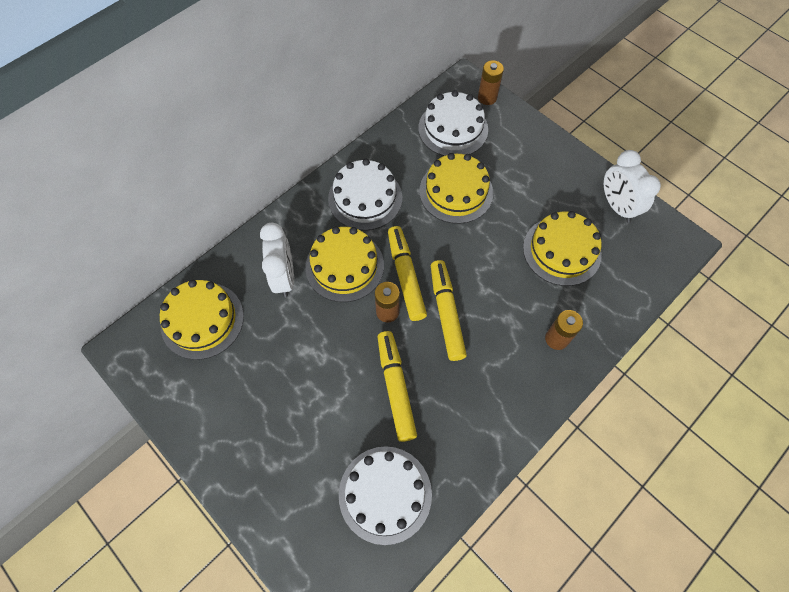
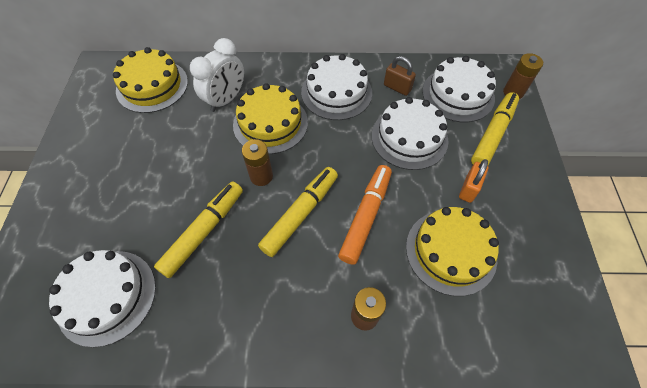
camera: 45 degrees right, 5 degrees down
(405, 157) = (397, 87): none -> brown padlock
(406, 276) = (302, 164): yellow marker -> yellow marker (493, 134)
(456, 192) = (409, 137): yellow cake -> white cake
(489, 275) = (366, 216): none -> orange marker
(530, 198) = (469, 189): none -> orange padlock
(617, 206) = (548, 260): white clock -> none

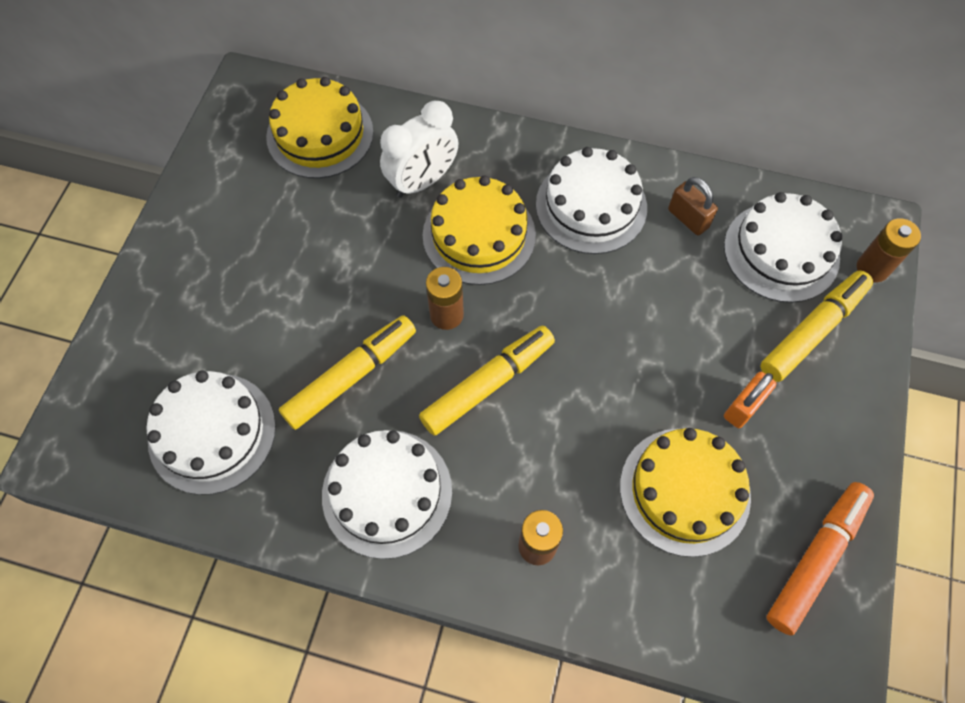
camera: 15 degrees right, 5 degrees up
(366, 216) = (579, 411): orange marker -> orange marker (816, 559)
(409, 137) = (680, 306): white cake -> white cake (387, 493)

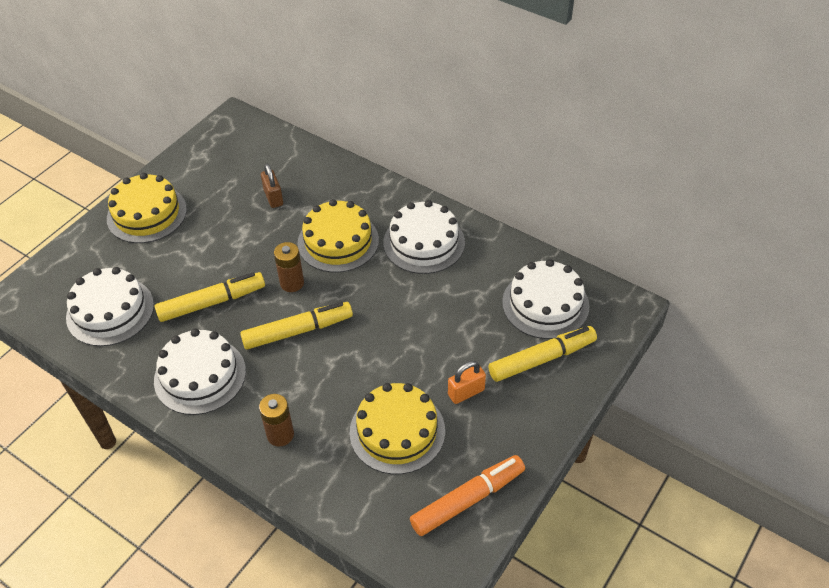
camera: 20 degrees right, 15 degrees down
(320, 134) = (265, 157): yellow cake -> yellow cake (147, 214)
(422, 181) = (317, 200): white clock -> none
(688, 218) = (488, 267): brown padlock -> brown padlock (273, 197)
(872, 268) = (608, 331): brown battery -> none

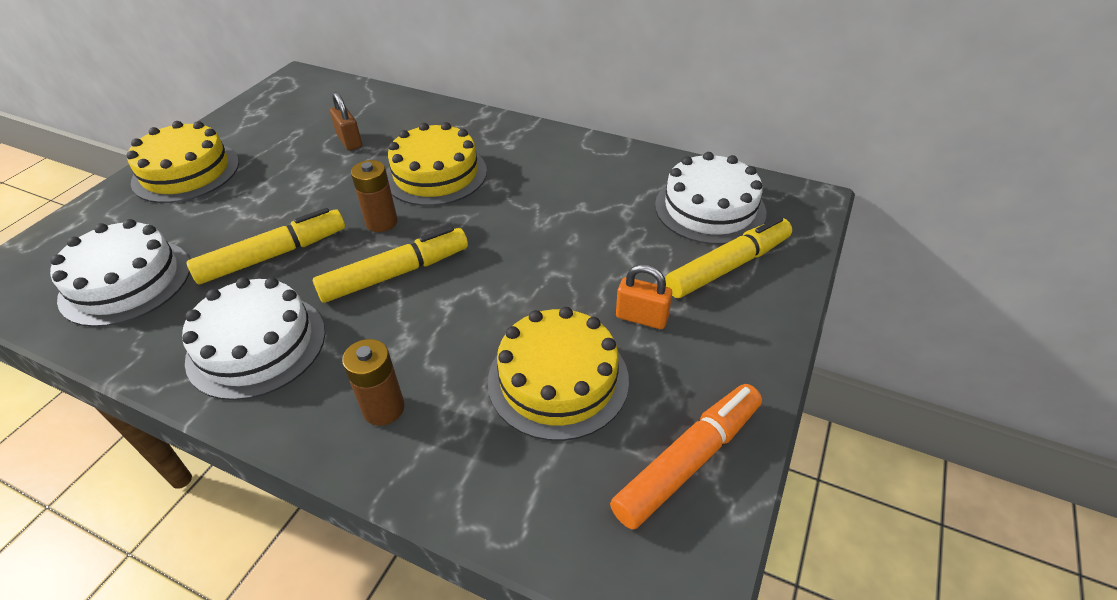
camera: 10 degrees left, 5 degrees down
(424, 242) = (542, 164): white cake -> none
(466, 392) = (641, 317): orange padlock -> orange padlock turned 60 degrees clockwise

